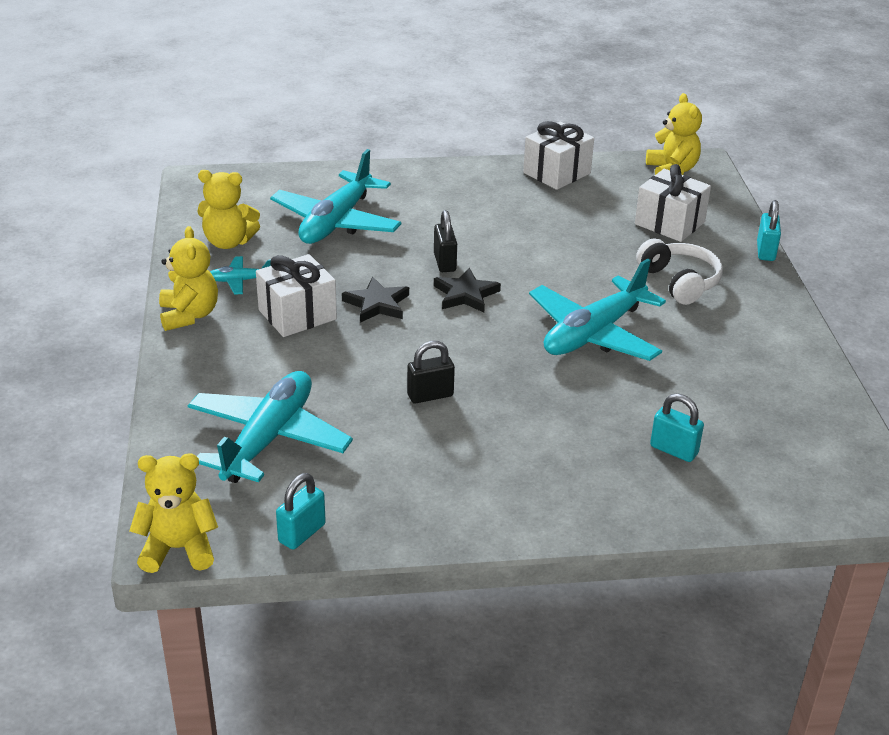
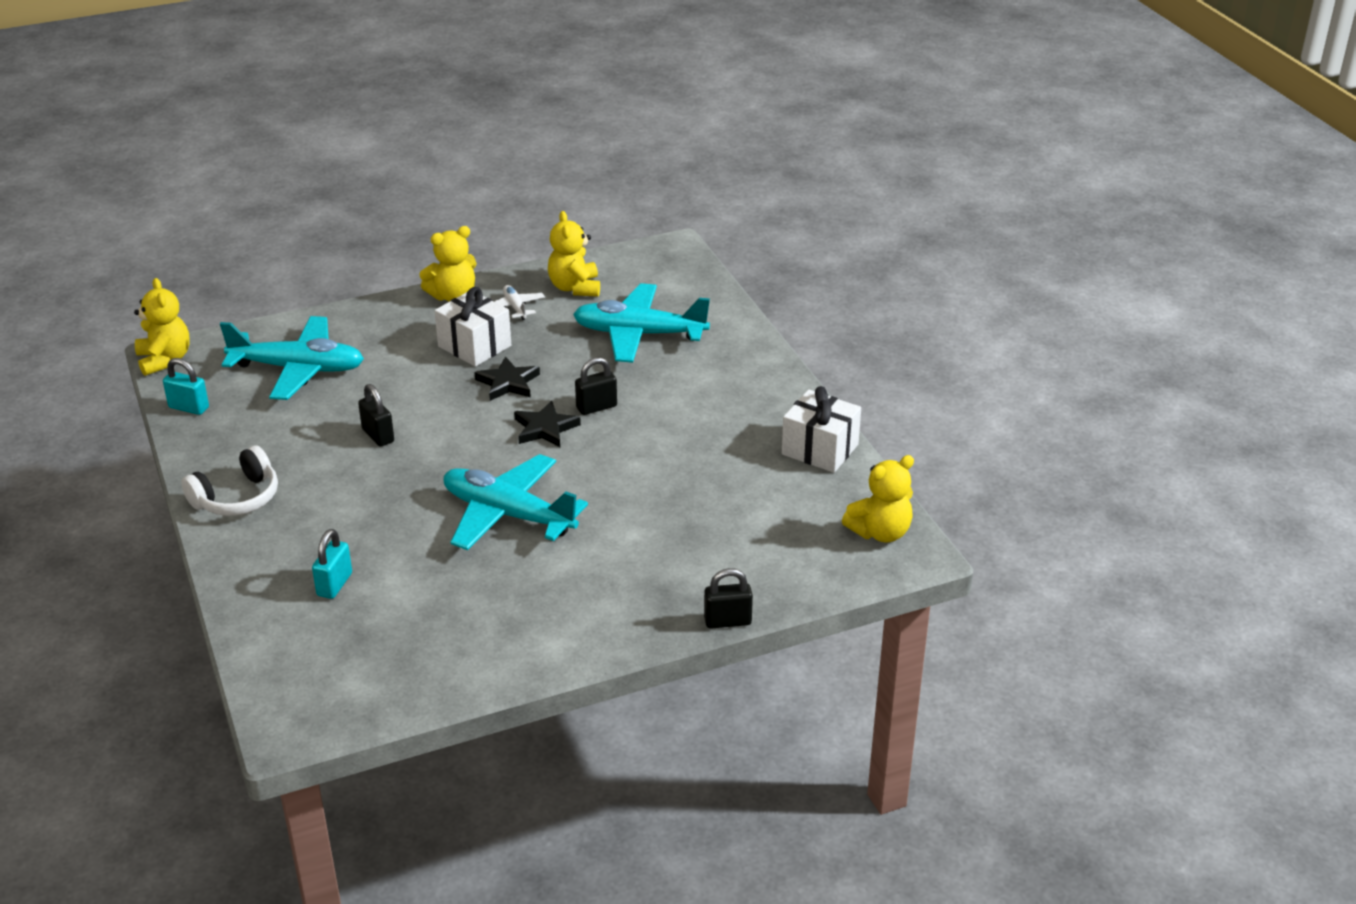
camera: 75 degrees right, 0 degrees up
(240, 281) = (515, 307): turquoise plane -> white plane
(669, 223) = (753, 542): white gift -> none
(679, 282) = (630, 561): white headphones -> white headphones (237, 498)
(765, 251) = (727, 621): turquoise padlock -> black padlock

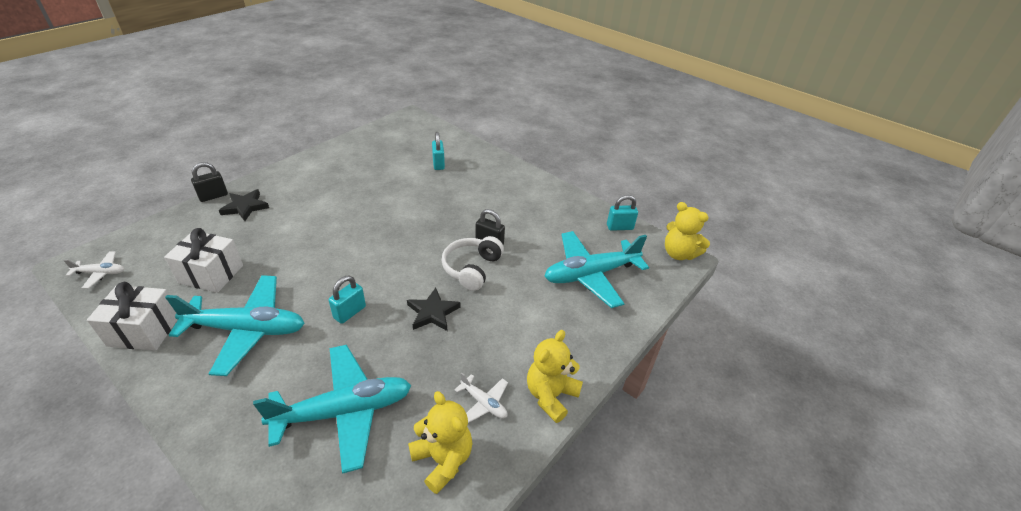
camera: 150 degrees right, 5 degrees up
(237, 498) = (529, 187): white headphones -> white headphones (472, 268)
(474, 346) = (485, 341): white gift -> white gift (211, 274)
(508, 514) = (370, 218): turquoise plane -> turquoise plane (246, 330)
(545, 428) = (380, 281): black star -> black star (245, 207)
(596, 407) = (350, 312): black padlock -> turquoise padlock
(880, 532) = (100, 273): yellow teddy bear -> white plane

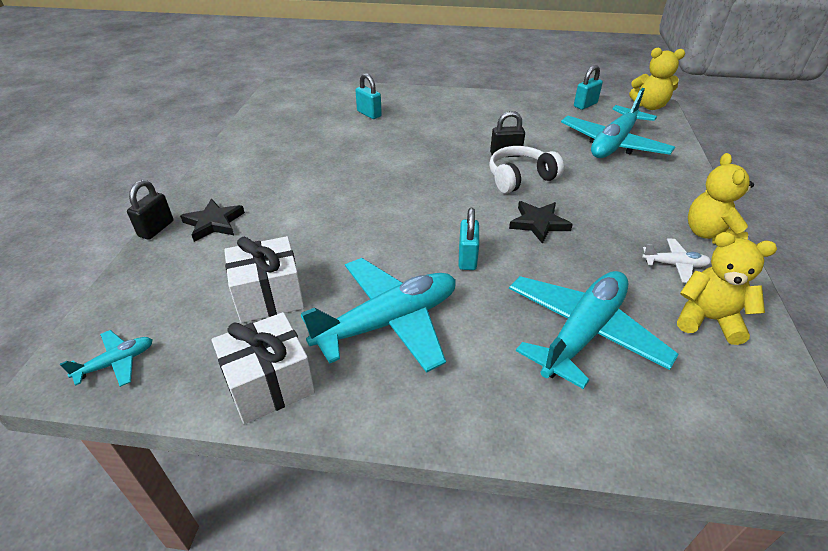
camera: 30 degrees left, 0 degrees up
(100, 273) = (116, 363): white plane -> turquoise plane
(472, 268) = (520, 178): white headphones -> white headphones turned 75 degrees clockwise

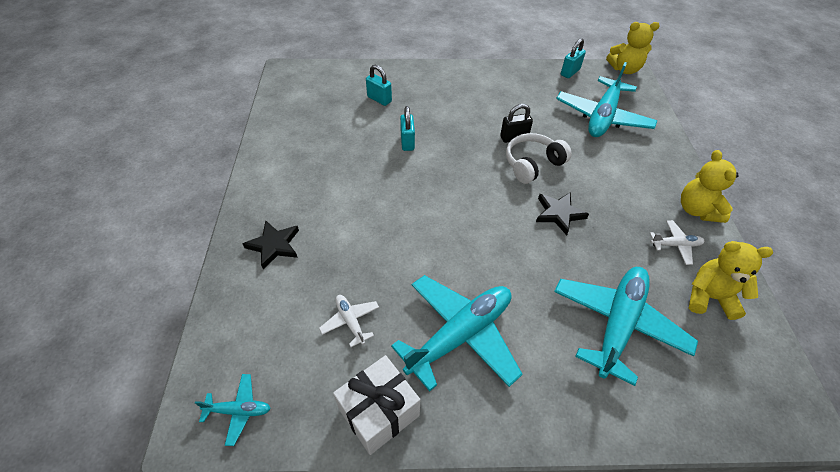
camera: 10 degrees left, 10 degrees up
(116, 363) = (238, 410): turquoise plane -> turquoise plane turned 45 degrees clockwise
(156, 229) = (222, 258): black padlock -> none
(269, 296) = (350, 321): white gift -> white plane
(467, 258) = (508, 258): turquoise padlock -> turquoise padlock (407, 142)

